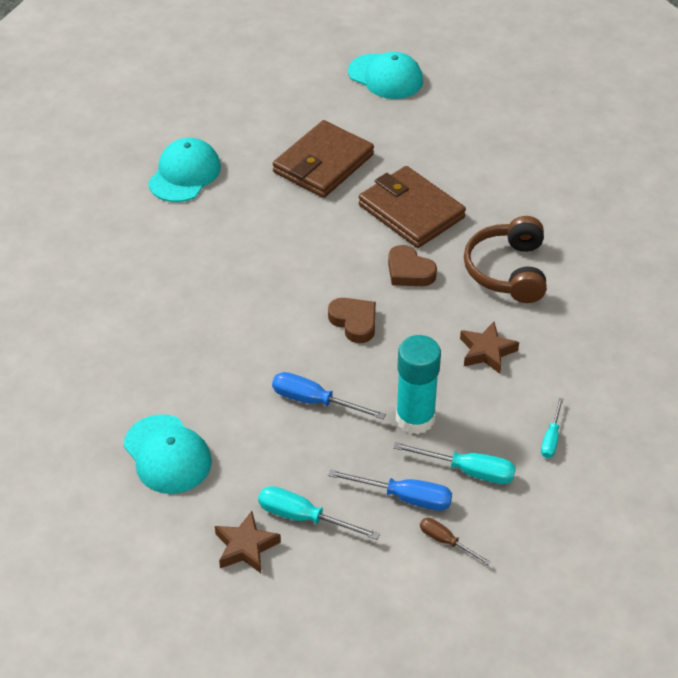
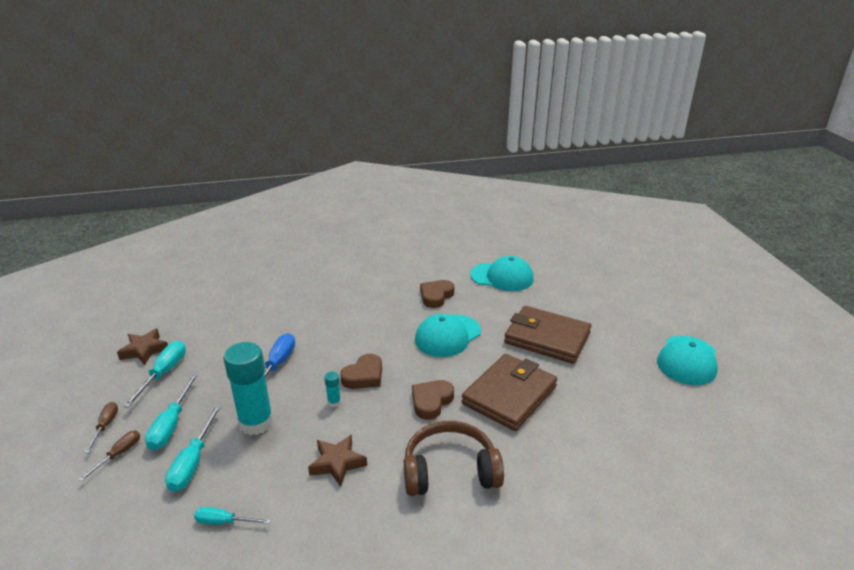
camera: 80 degrees right, 15 degrees down
(167, 454) = (232, 308): turquoise cap -> turquoise cap (447, 336)
(208, 241) = (436, 296): none -> brown heart
(394, 350) = (334, 402): none -> turquoise glue stick
(395, 564) = (105, 426): none -> brown screwdriver
(404, 497) = (171, 425): blue screwdriver -> turquoise screwdriver

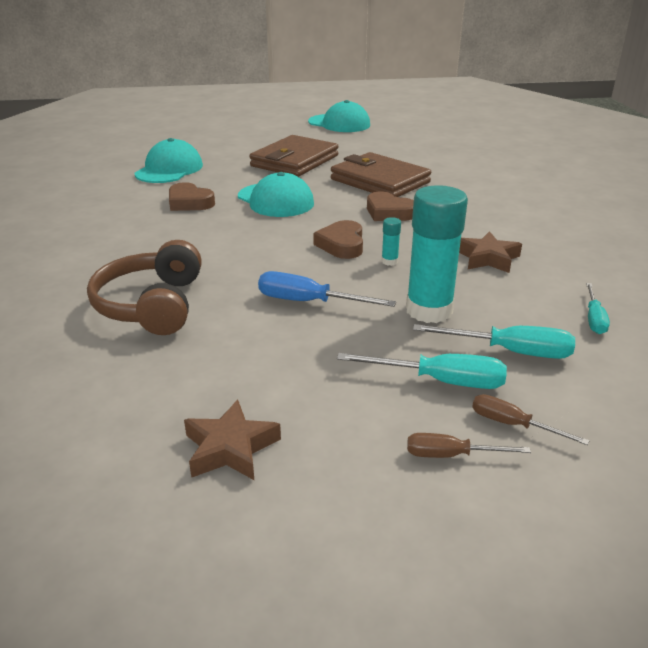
camera: 85 degrees left, 0 degrees up
(164, 373) = (310, 409): turquoise screwdriver -> none
(364, 376) = (342, 245): brown heart -> brown heart turned 135 degrees counterclockwise
(450, 471) = (484, 209): brown headphones -> brown headphones (153, 305)

